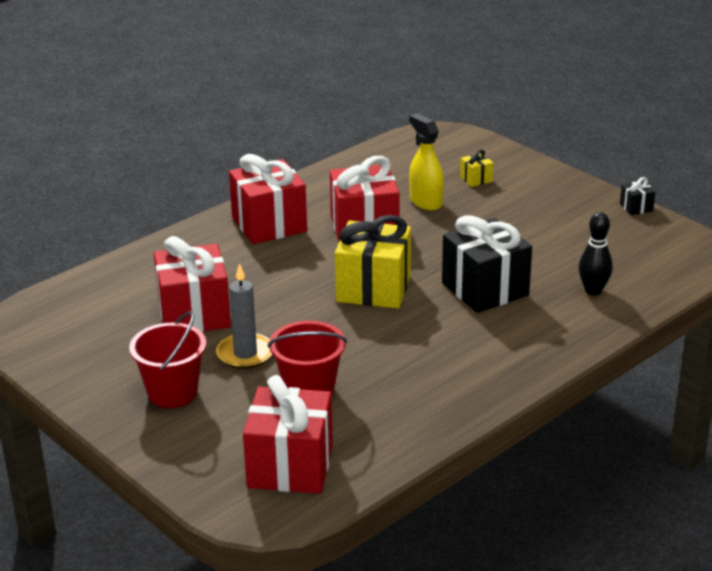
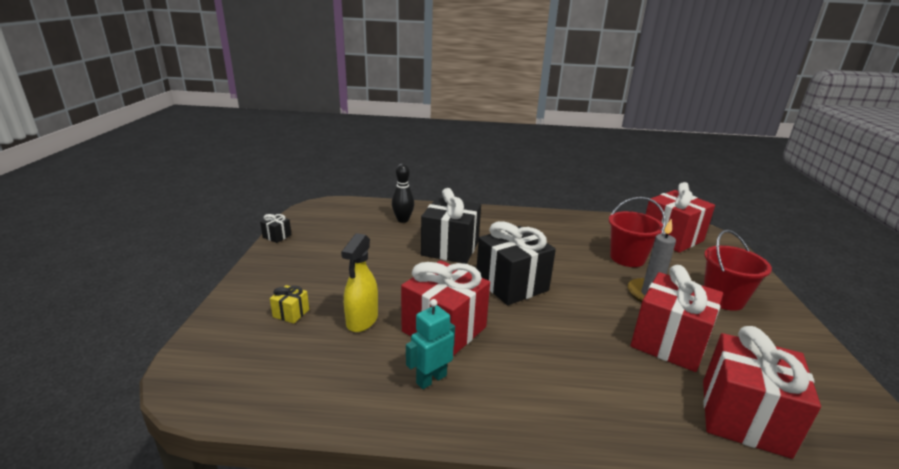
camera: 135 degrees left, 5 degrees down
(269, 224) = (514, 389): red gift -> red gift (744, 417)
(324, 202) = (431, 379): none -> turquoise robot
(373, 288) = (511, 284): yellow gift -> black gift

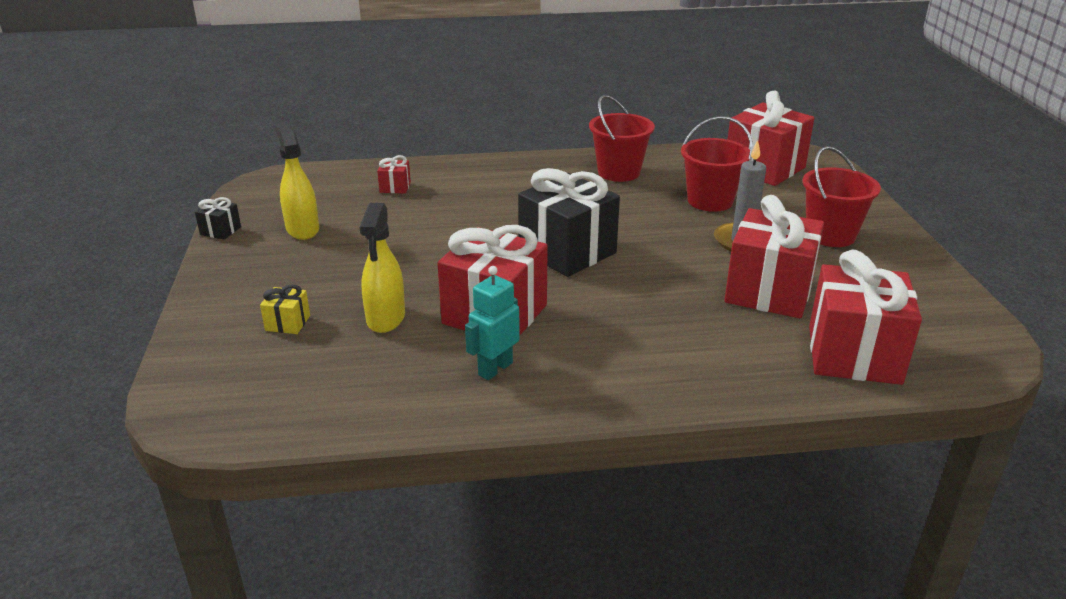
camera: 10 degrees left, 5 degrees up
(330, 242) = (302, 229): none -> yellow spray bottle
(403, 220) = (395, 187): black bowling pin -> red gift
(450, 248) = (474, 217): black gift -> none
(562, 228) = (619, 172): none -> red bucket

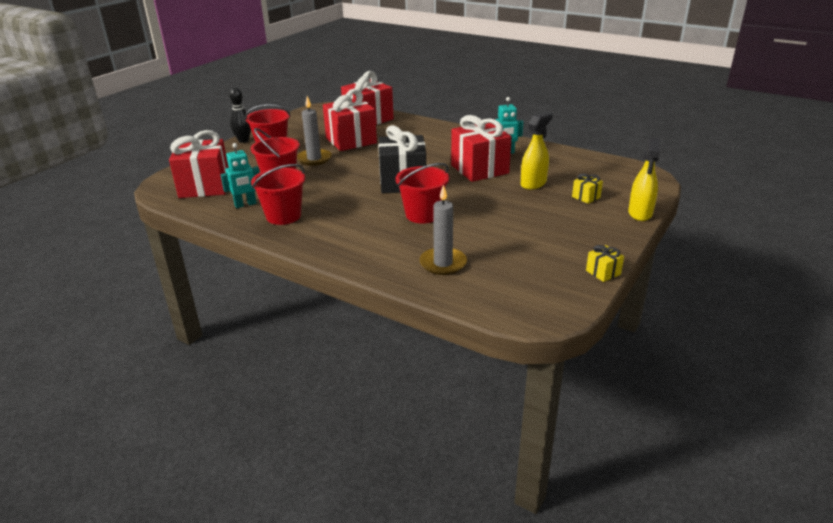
camera: 140 degrees left, 0 degrees up
(220, 231) = (603, 272): black gift -> yellow gift
(302, 229) = (541, 251): yellow spray bottle -> yellow spray bottle (640, 213)
(395, 187) = (443, 263): red gift -> grey candle
(479, 222) = (423, 215): none -> red bucket
(679, 168) = (245, 204): none -> turquoise robot
(896, 231) = (243, 140): none -> black bowling pin

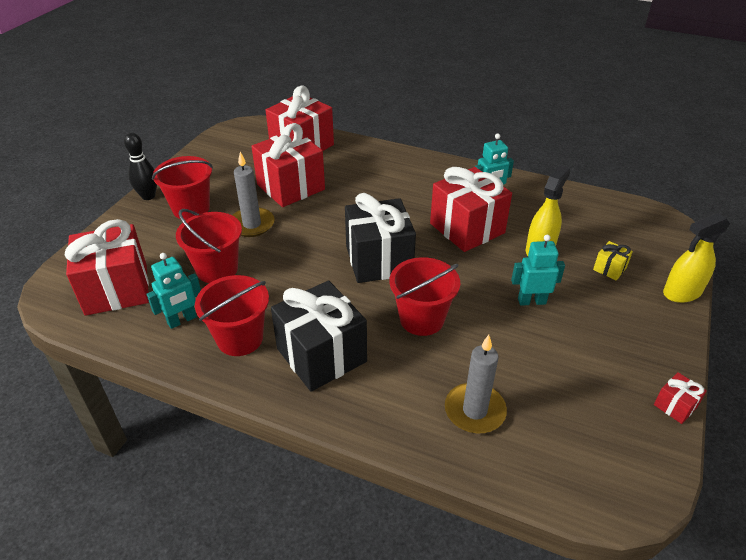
camera: 10 degrees left, 10 degrees up
(340, 228) = (321, 355): none -> black gift
(513, 210) = (531, 301): none -> turquoise robot
(603, 272) = (675, 406): yellow gift -> red gift
(640, 213) = (681, 293): yellow spray bottle -> yellow spray bottle turned 60 degrees clockwise

